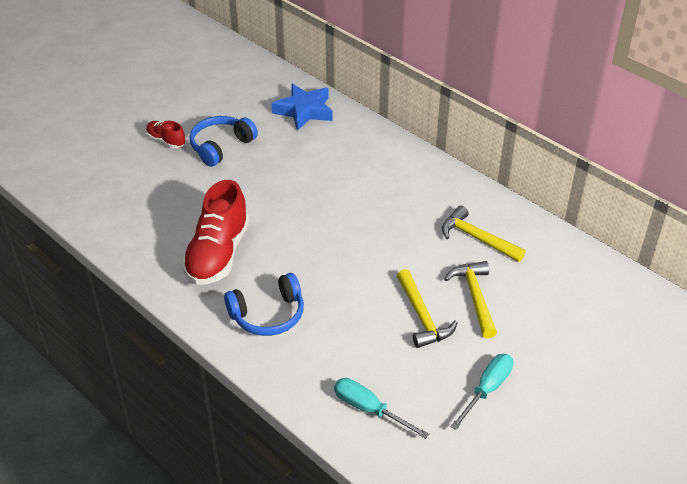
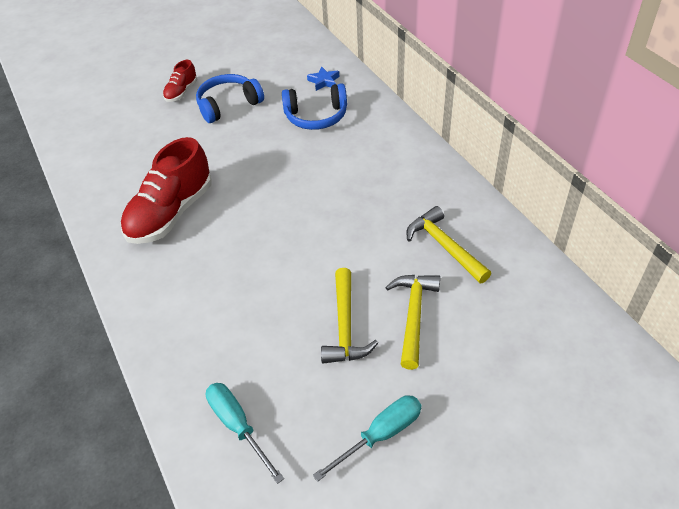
camera: 20 degrees right, 5 degrees up
(166, 141) = (181, 92): red shoe -> red shoe turned 120 degrees counterclockwise
(268, 315) = (186, 289): blue headphones -> blue headphones (316, 116)
(304, 111) = (324, 81): blue star -> blue star, size x0.52

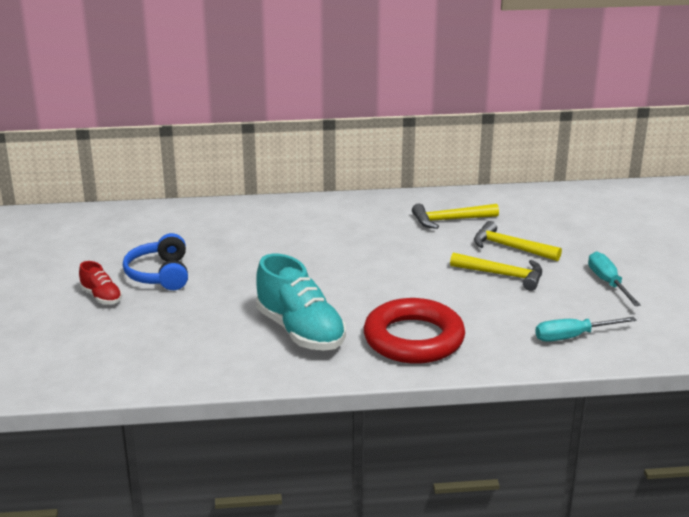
camera: 70 degrees left, 20 degrees down
(171, 213) = (300, 331): red shoe -> turquoise shoe
(185, 292) = (413, 339): none -> red ring
(316, 116) = (233, 235): blue headphones -> none
(324, 81) = (183, 220): blue star -> none

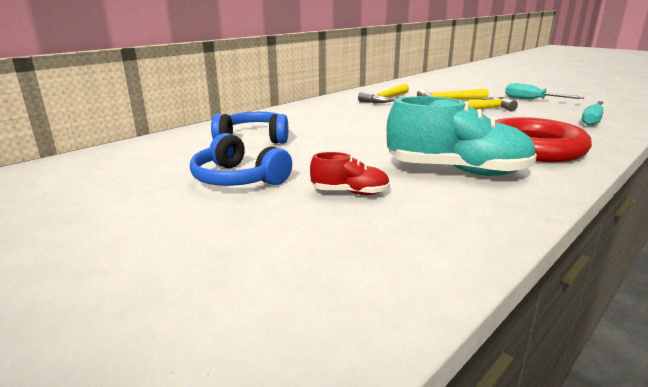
camera: 40 degrees left, 5 degrees down
(101, 297) = (205, 217): red shoe -> red shoe (350, 193)
(234, 235) = (254, 138): none -> blue headphones

